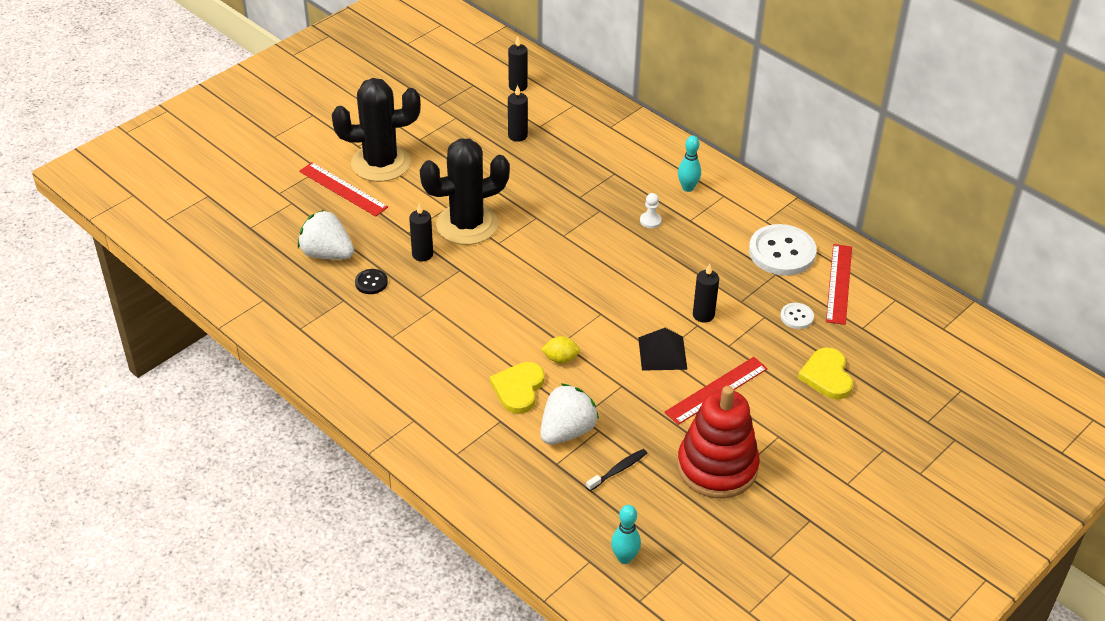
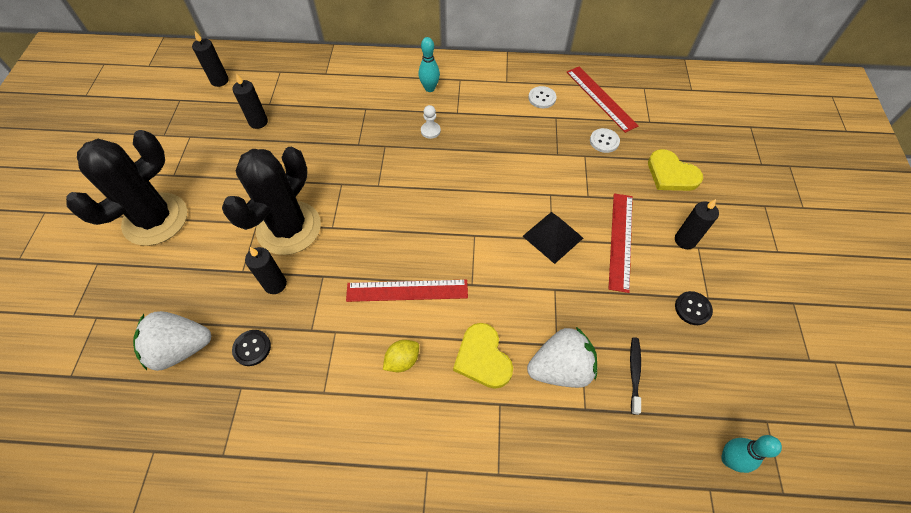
camera: 40 degrees left, 15 degrees up
(343, 189) = (139, 269): red ruler -> red ruler (407, 291)
(560, 359) = (486, 301): yellow lemon -> yellow lemon (402, 360)
(567, 431) = (560, 368): white strawberry -> white strawberry turned 75 degrees clockwise
(703, 315) = (545, 183): black candle -> black candle (685, 240)
(717, 467) = (692, 308): red stacking toy -> black button
(782, 252) = (542, 98): white button -> white button, size x0.48

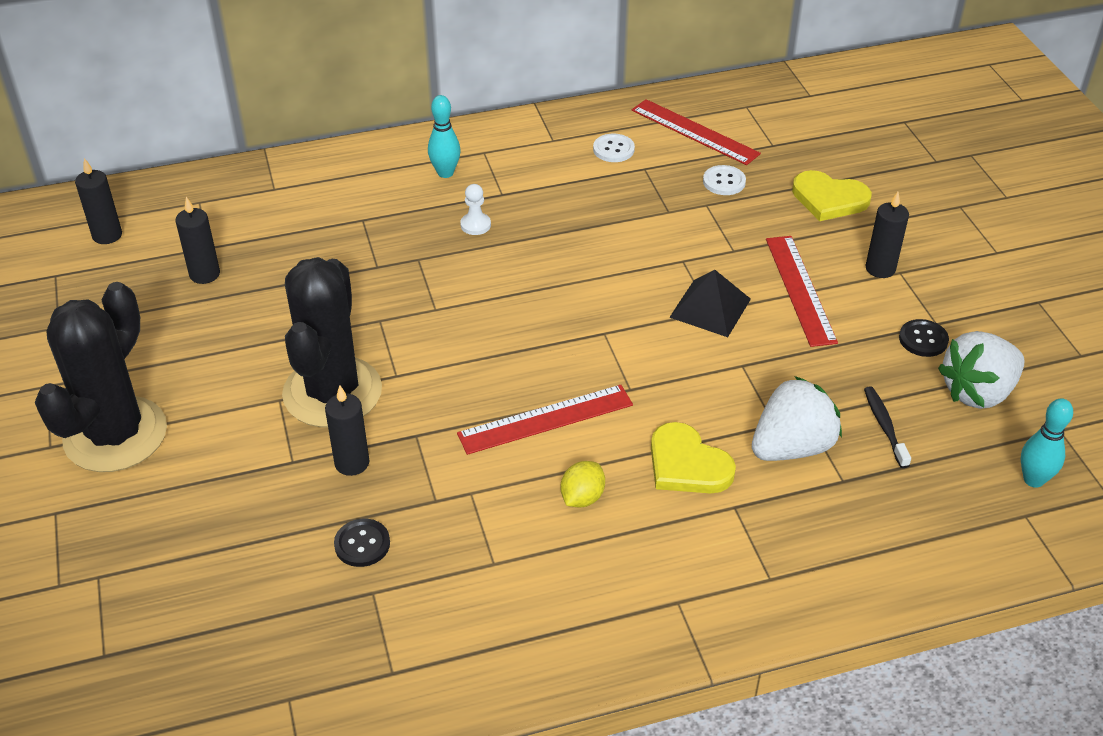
camera: 20 degrees left, 15 degrees down
(180, 348) = (255, 574): white strawberry -> white strawberry (977, 392)

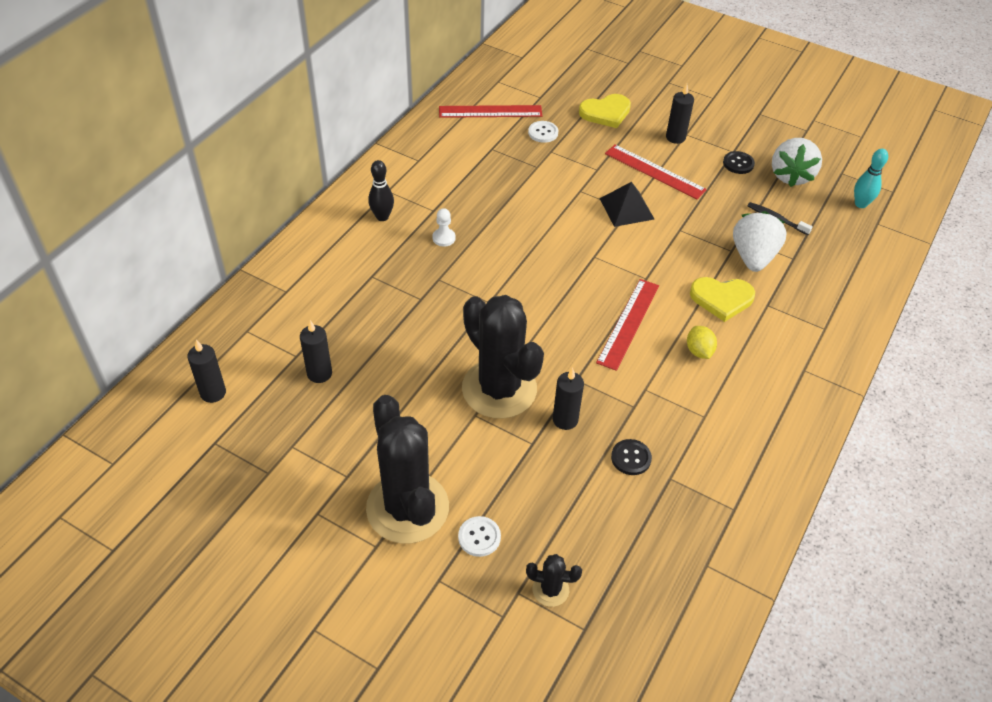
camera: 45 degrees left, 5 degrees up
(125, 597) = (550, 590): none -> black cactus
(445, 173) = (382, 217): turquoise bowling pin -> black bowling pin
(613, 149) = (460, 147): white button -> white button (479, 537)

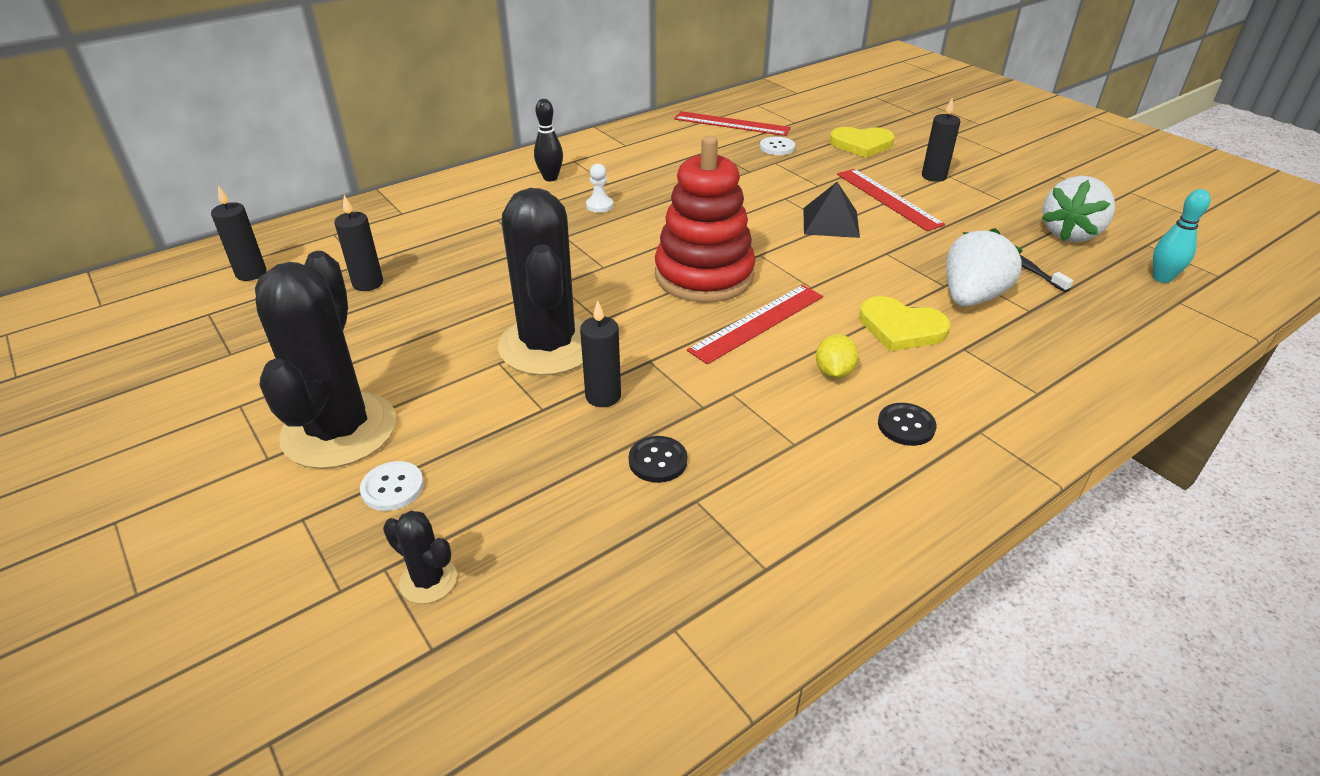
camera: 25 degrees right, 10 degrees down
(567, 289) = (704, 275): none -> red stacking toy
(738, 163) = (1002, 211): black button -> black button (906, 426)

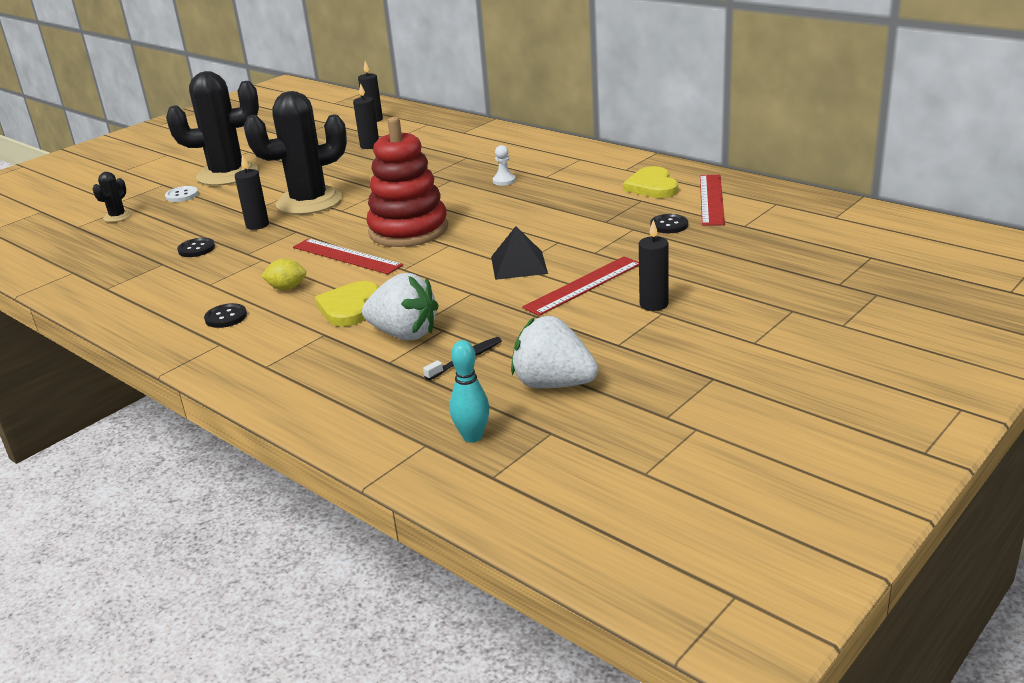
camera: 80 degrees right, 10 degrees down
(550, 178) = (542, 158): black bowling pin -> none
(777, 147) = (669, 225): white button -> black button
(861, 144) = (711, 262): yellow heart -> yellow heart (652, 186)

